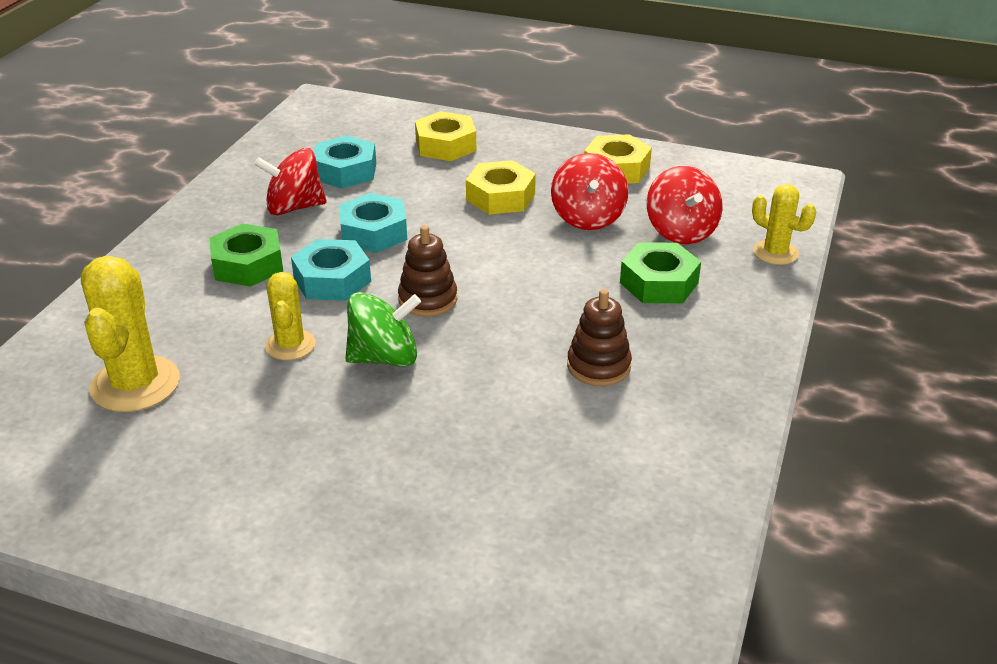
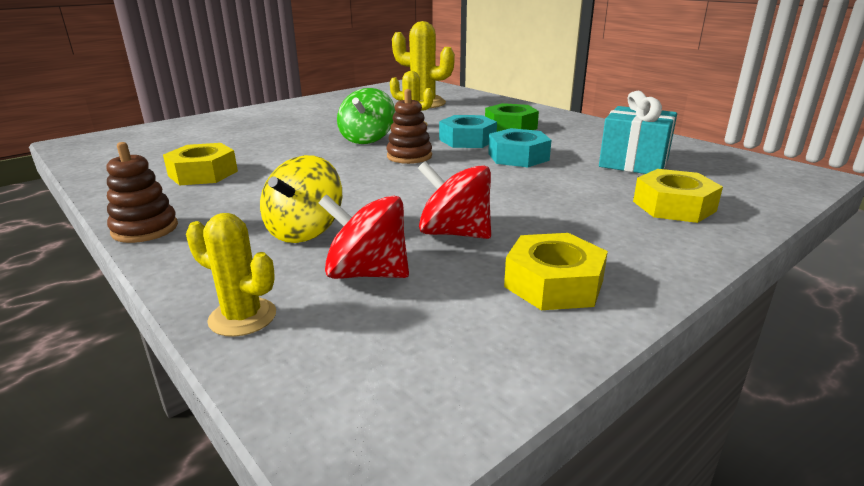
camera: 120 degrees right, 10 degrees down
(294, 207) = (579, 143): red spinning top -> none
(345, 171) = (633, 163): turquoise nut -> turquoise gift
(500, 197) = (536, 206): yellow nut -> yellow nut (203, 173)
(598, 366) = (257, 182): brown stacking toy -> brown stacking toy (145, 229)
(659, 283) = (304, 231): green nut -> yellow spinning top
(775, 253) = (242, 317): yellow cactus -> yellow cactus turned 45 degrees clockwise

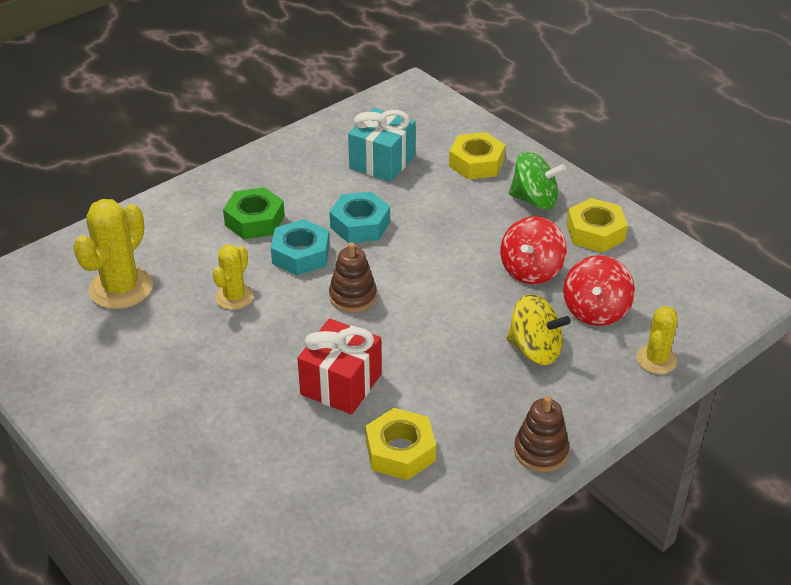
camera: 90 degrees left, 15 degrees up
(297, 155) = (341, 384): none -> red gift
(367, 139) = (287, 332): green spinning top -> green spinning top (534, 200)

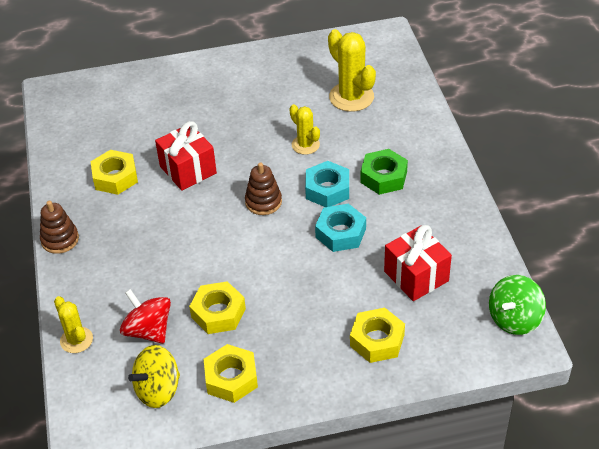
camera: 120 degrees right, 5 degrees up
(382, 162) = (416, 276): turquoise gift -> red gift
(531, 270) = (218, 313): red spinning top -> yellow nut
(534, 200) = (300, 357): green spinning top -> green spinning top (514, 319)
(535, 349) = (140, 276): yellow spinning top -> yellow spinning top (158, 390)

